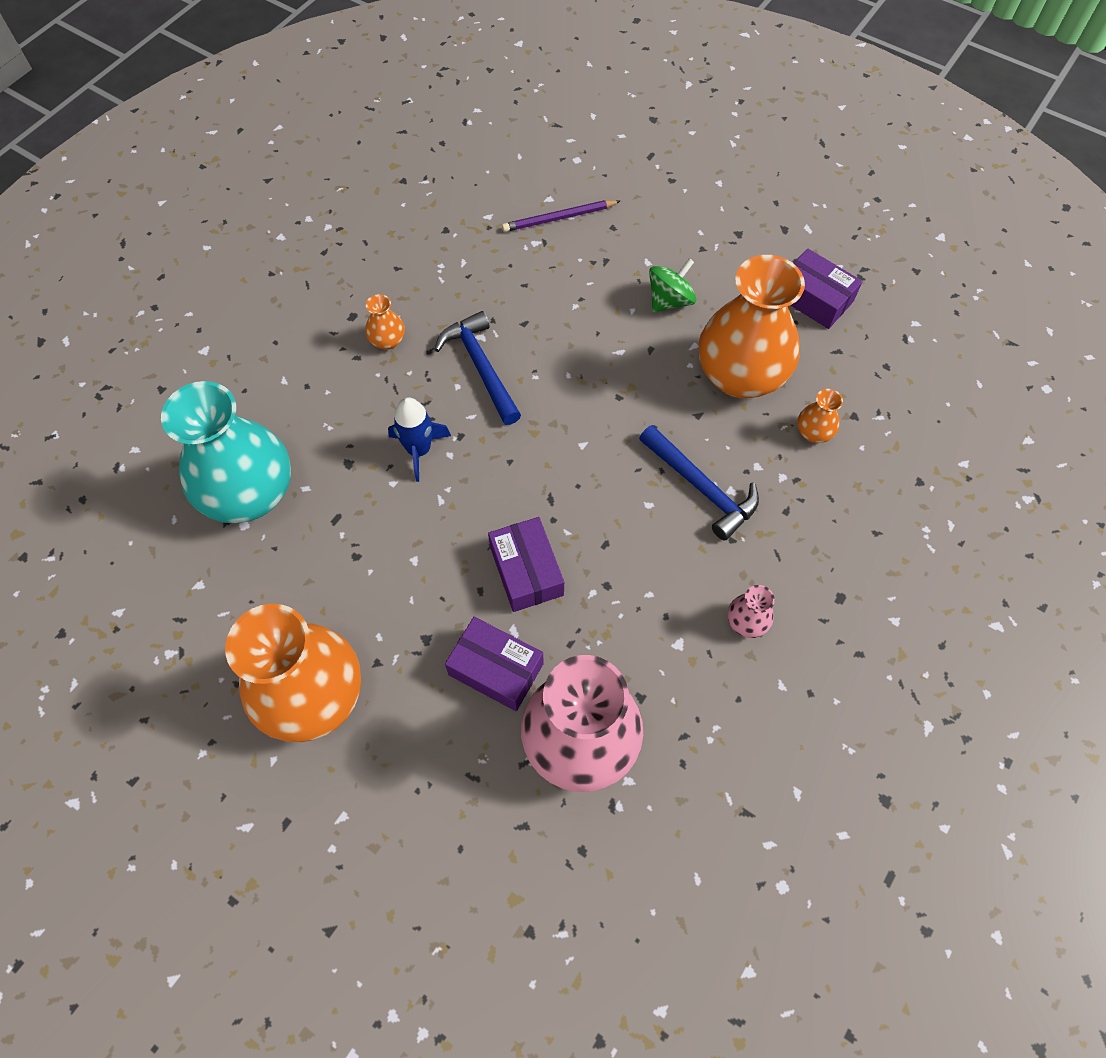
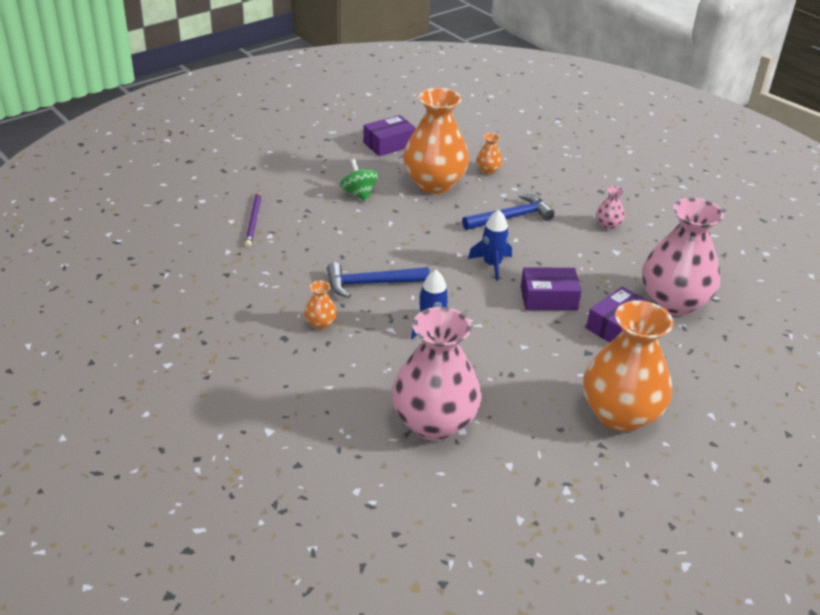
camera: 75 degrees left, 25 degrees down
(250, 494) = (434, 423): turquoise vase -> pink vase
(575, 488) = (492, 265): none -> blue rocket

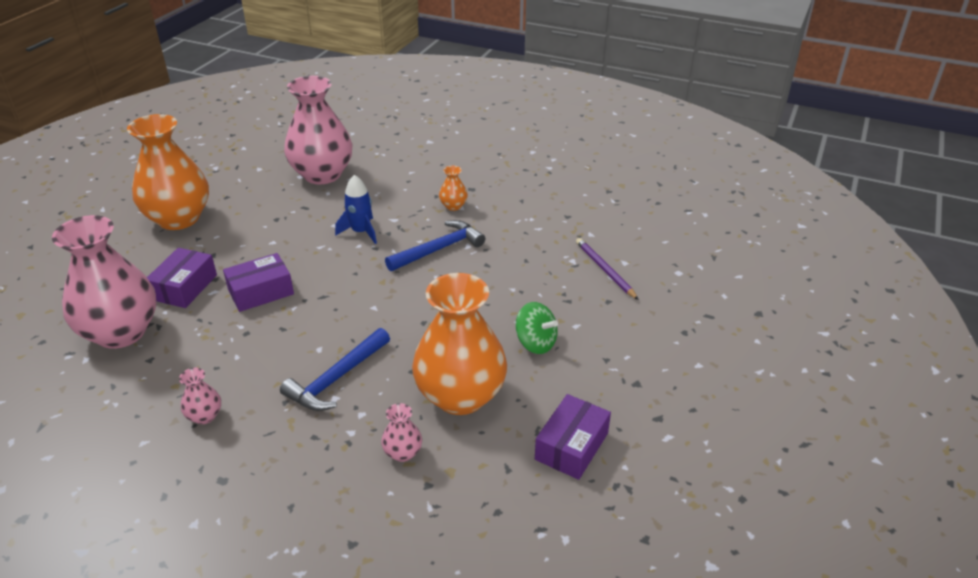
camera: 155 degrees right, 0 degrees up
(488, 170) = (403, 453): orange vase -> pink vase
(492, 265) = (333, 308): blue rocket -> none

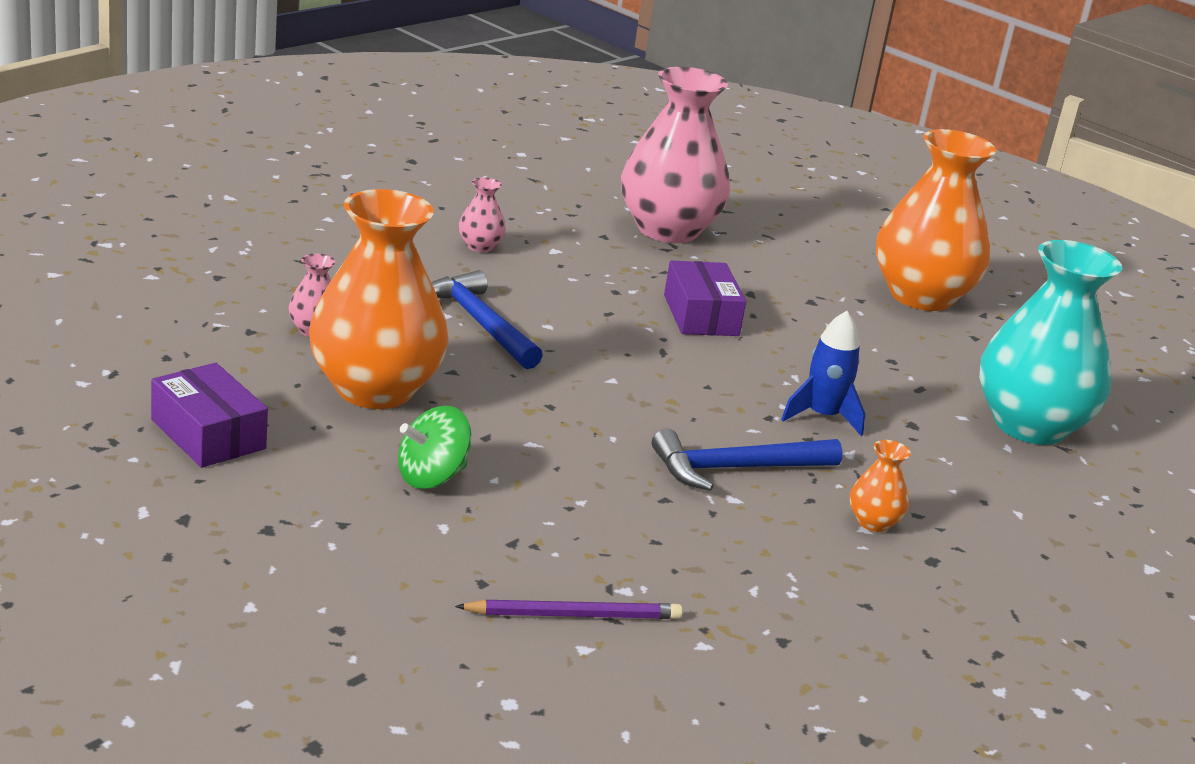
camera: 105 degrees right, 10 degrees down
(184, 287) = (741, 274): purple box -> none
(322, 174) = (1029, 426): pink vase -> turquoise vase
(439, 249) = (736, 469): blue hammer -> blue hammer turned 90 degrees clockwise

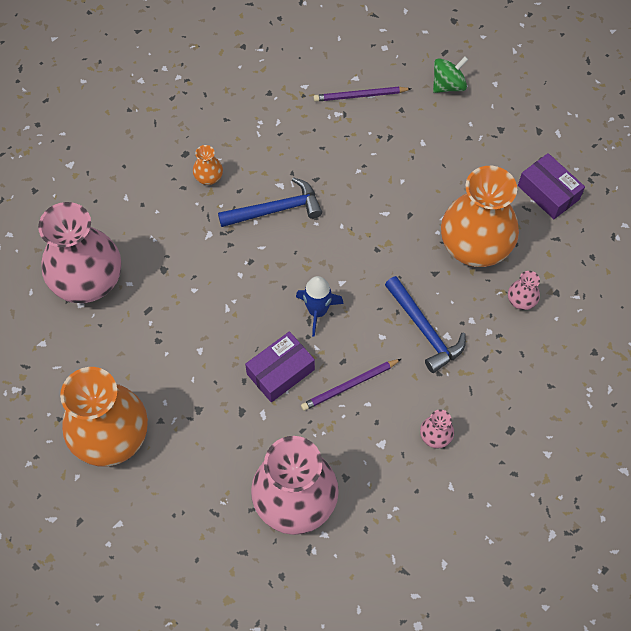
camera: 175 degrees left, 35 degrees up
(431, 477) = (433, 177): green spinning top -> green spinning top (448, 85)
(598, 294) = (349, 386): none -> purple pencil
(700, 315) = (280, 372): purple box -> purple box turned 60 degrees clockwise
(822, 416) = (217, 267): blue rocket -> blue rocket (317, 311)
(1029, 426) = (88, 281): turquoise vase -> pink vase

